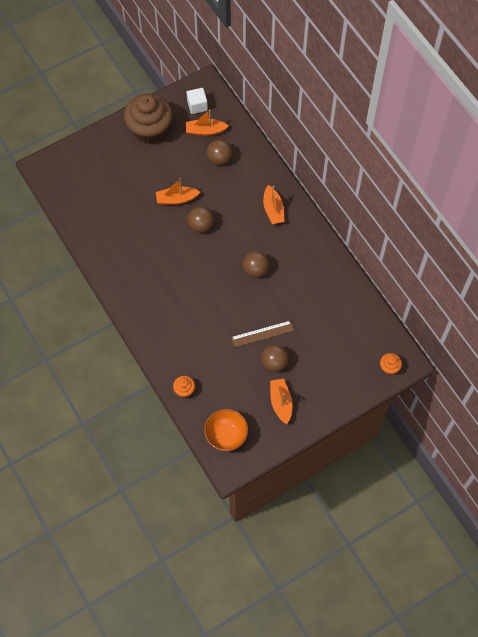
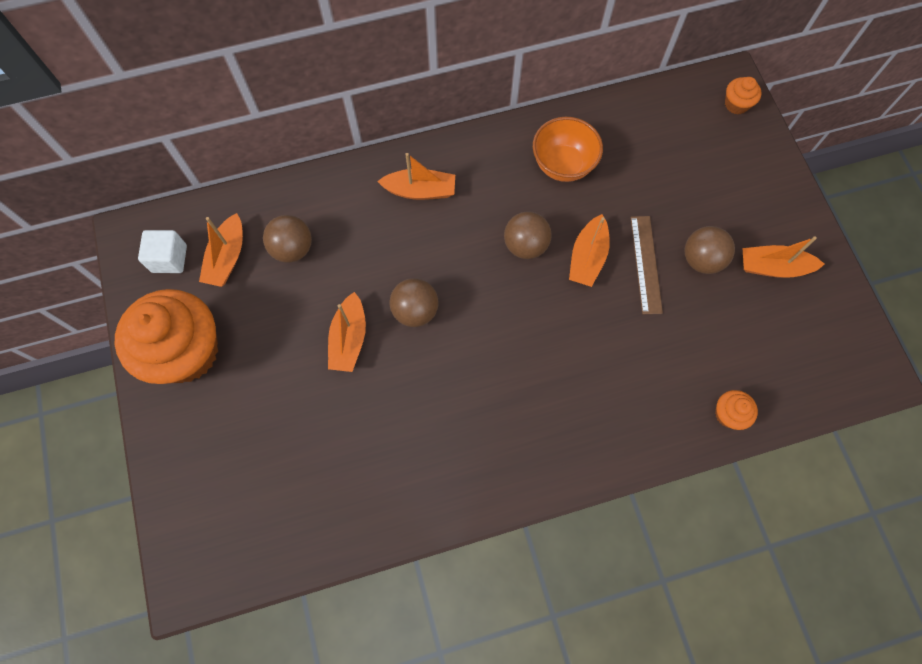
camera: 75 degrees left, 5 degrees up
(150, 130) = (186, 351): brown cupcake -> orange cupcake
(226, 436) = (822, 366): orange bowl -> orange bowl (563, 165)
(257, 303) = (587, 257): none -> orange boat

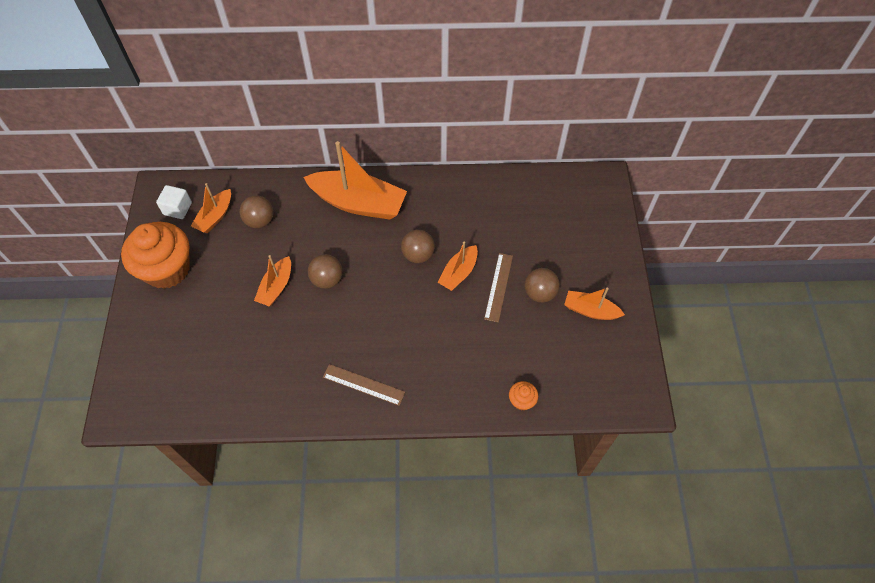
camera: 15 degrees right, 10 degrees down
(420, 191) = (358, 203): orange boat -> orange boat, size x1.89
(516, 447) = (363, 384): none -> brown ruler
(563, 165) = (463, 208): orange bowl -> none
(736, 104) = (603, 195): orange cupcake -> none

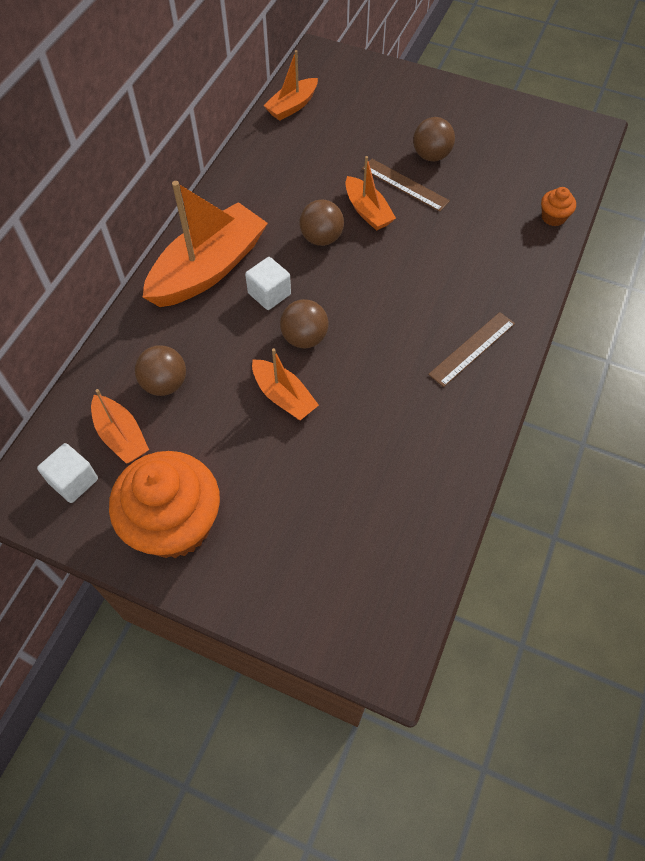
camera: 65 degrees left, 0 degrees up
(354, 245) = (269, 294): none -> white cube
(590, 310) = (472, 126): orange boat -> orange boat (292, 106)

